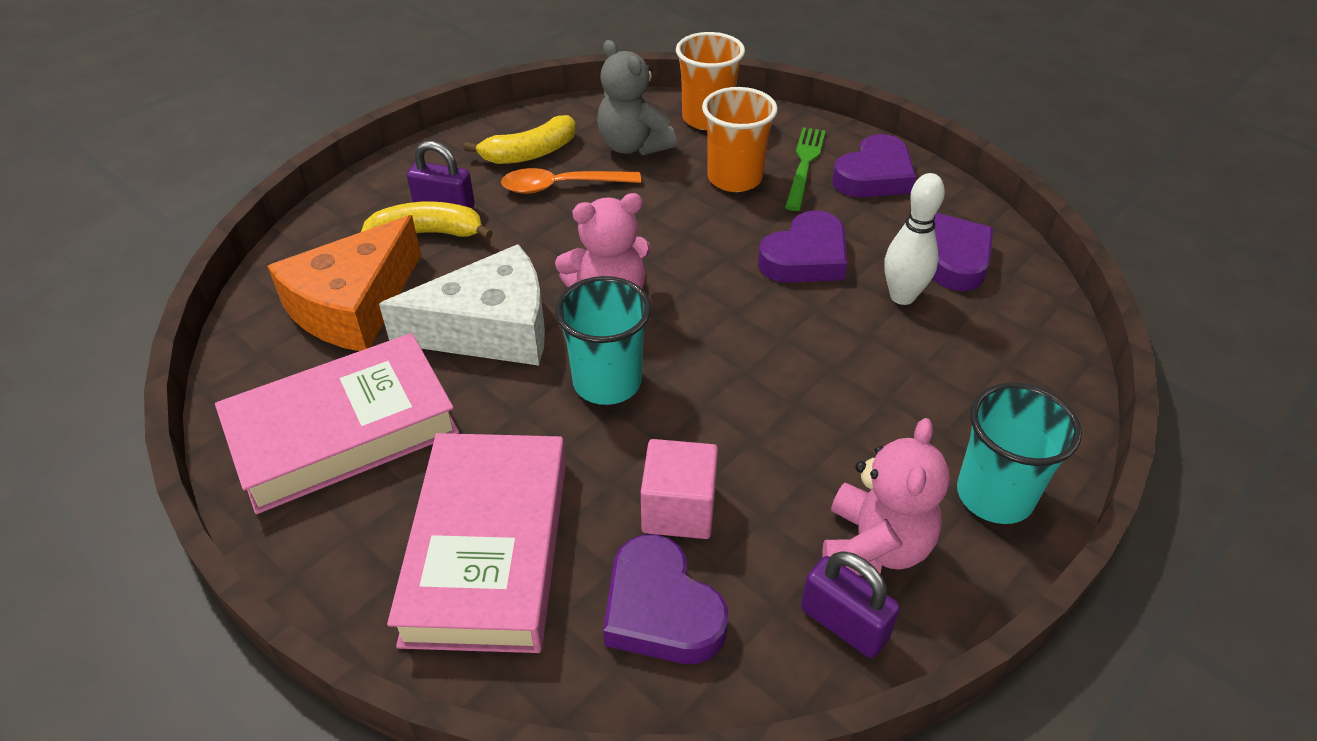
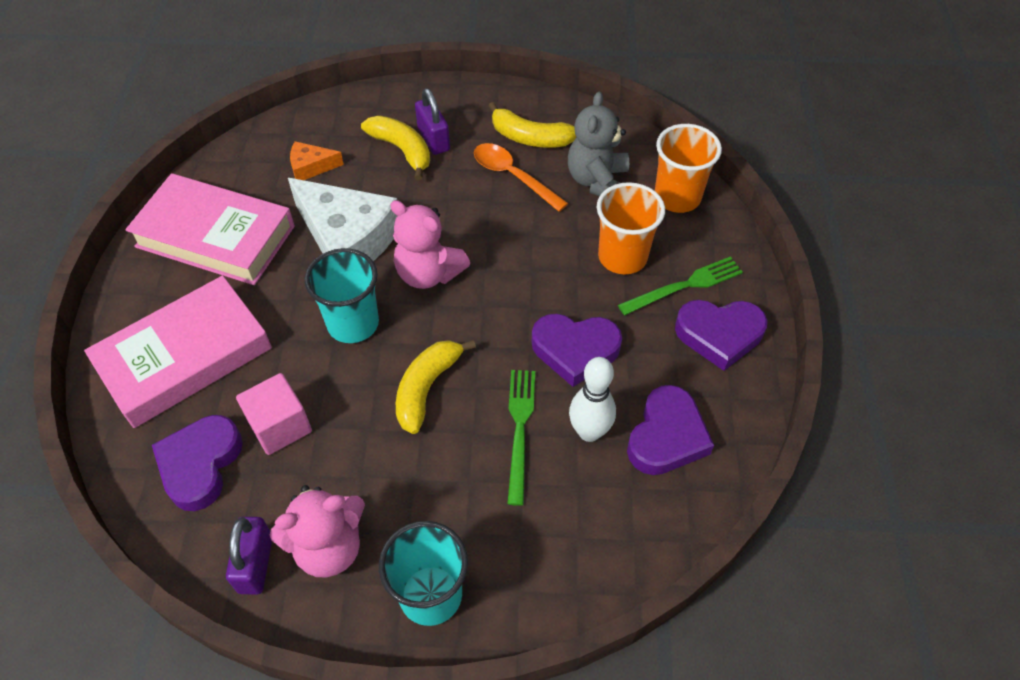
camera: 50 degrees right, 10 degrees up
(354, 305) = (311, 167): orange cheese -> orange cheese, size x0.47
(748, 372) = (426, 388): none -> yellow banana
(858, 336) = (520, 429): none -> green fork

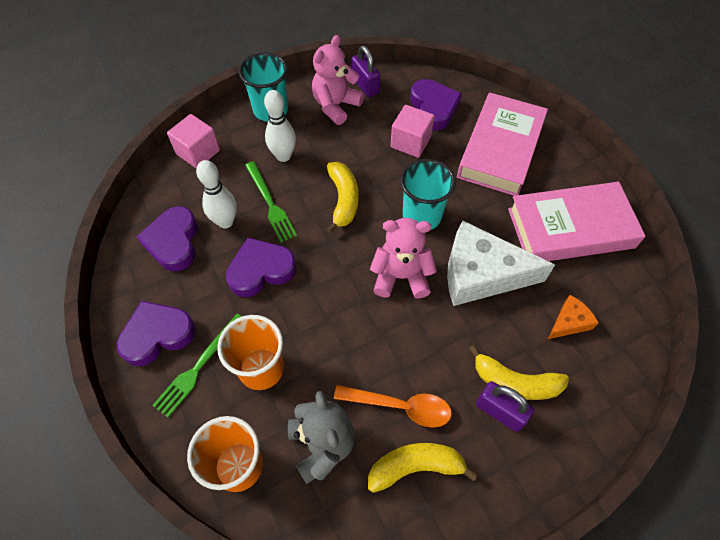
camera: 150 degrees right, 5 degrees up
(461, 494) = (283, 156): none -> white bowling pin
(581, 569) = (198, 152): none -> pink cube

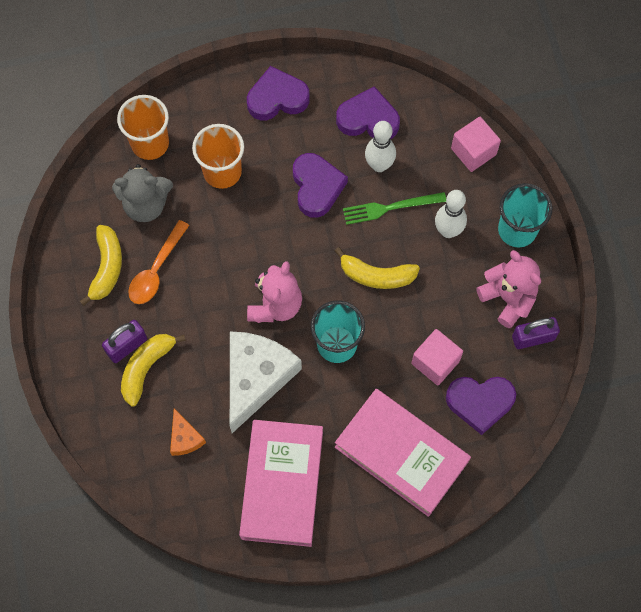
camera: 105 degrees right, 10 degrees up
(157, 335) = (277, 98): purple heart -> purple heart turned 90 degrees counterclockwise
(199, 366) = (239, 126): green fork -> none

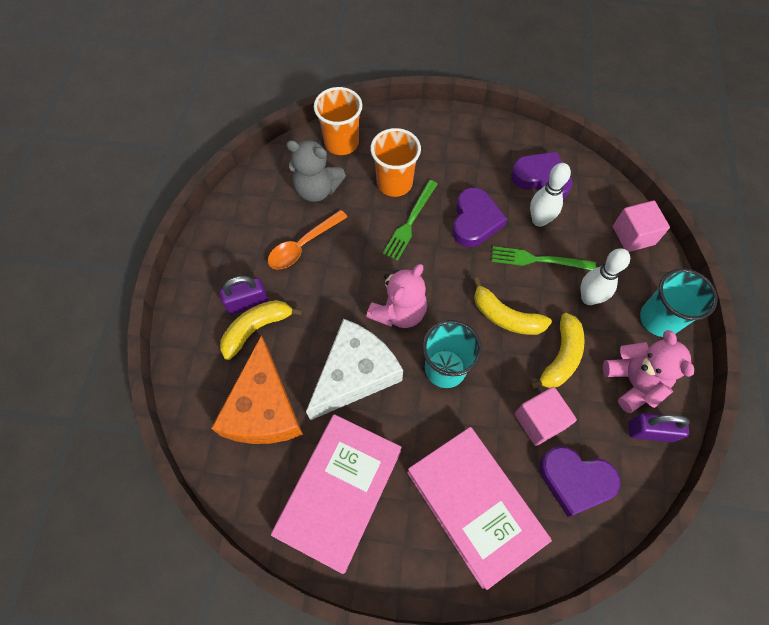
camera: 20 degrees right, 5 degrees down
(107, 267) = (261, 230): yellow banana -> yellow banana (561, 357)
(184, 438) = (263, 408): orange cheese -> orange cheese, size x2.15
(253, 209) = (410, 222): none -> green fork
(277, 98) = (465, 139): purple heart -> none

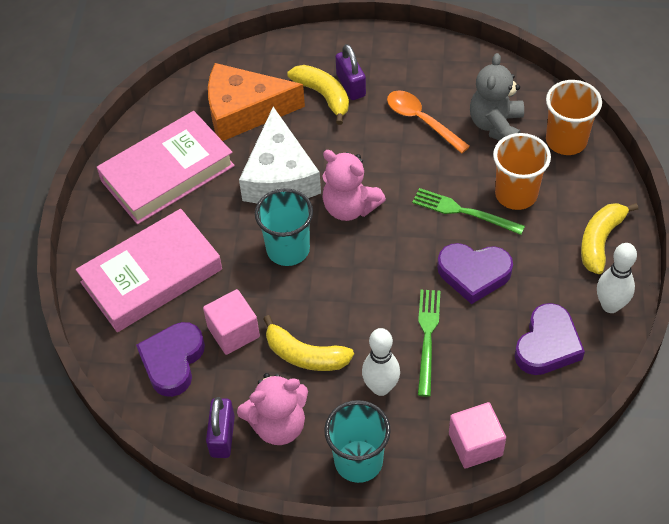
camera: 90 degrees right, 10 degrees down
(339, 492) = (167, 173): pink book -> pink book turned 60 degrees counterclockwise
(355, 374) = (279, 176): white cheese -> white cheese turned 45 degrees clockwise
(505, 317) = (351, 303): yellow banana -> yellow banana (600, 241)
(539, 220) = (484, 340): white bowling pin -> white bowling pin (610, 305)

